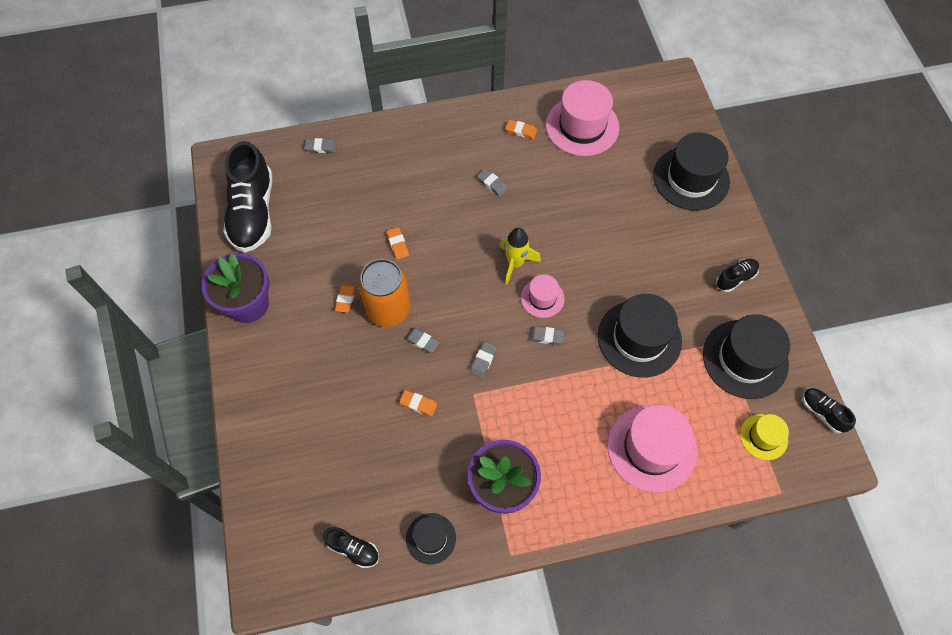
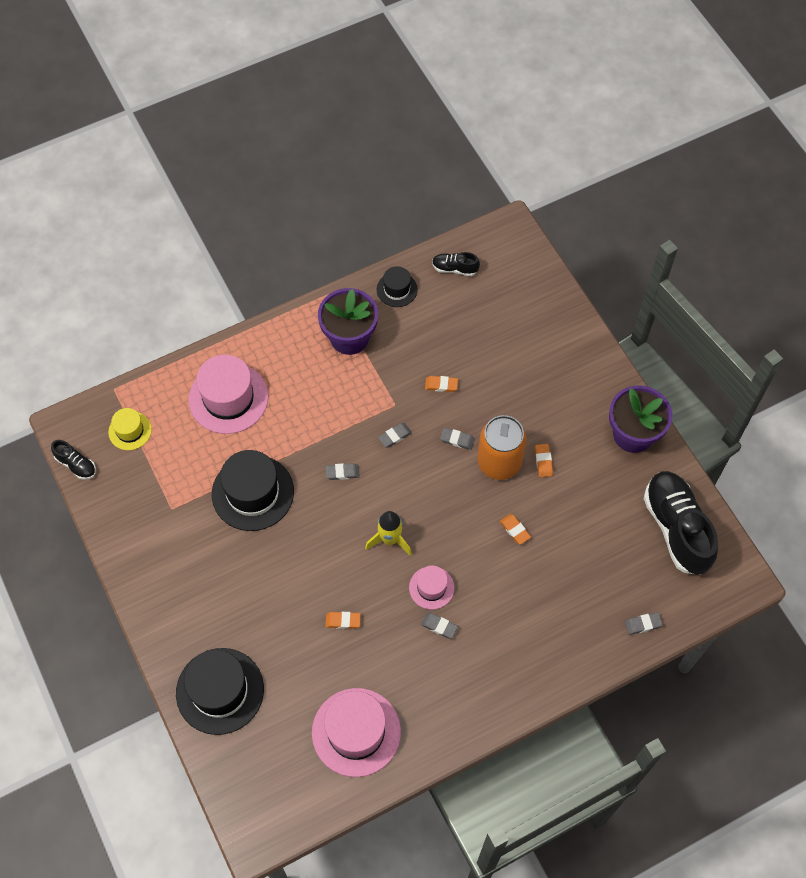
camera: 165 degrees right, 0 degrees up
(483, 360) = (395, 436): grey eraser -> grey eraser turned 45 degrees clockwise
(521, 131) = (426, 706): orange eraser -> orange eraser (343, 621)
(542, 298) = (354, 510): pink hat -> pink hat (431, 587)
(735, 278) = (163, 579): black shoe -> none
(745, 359) = (149, 497): black hat -> none

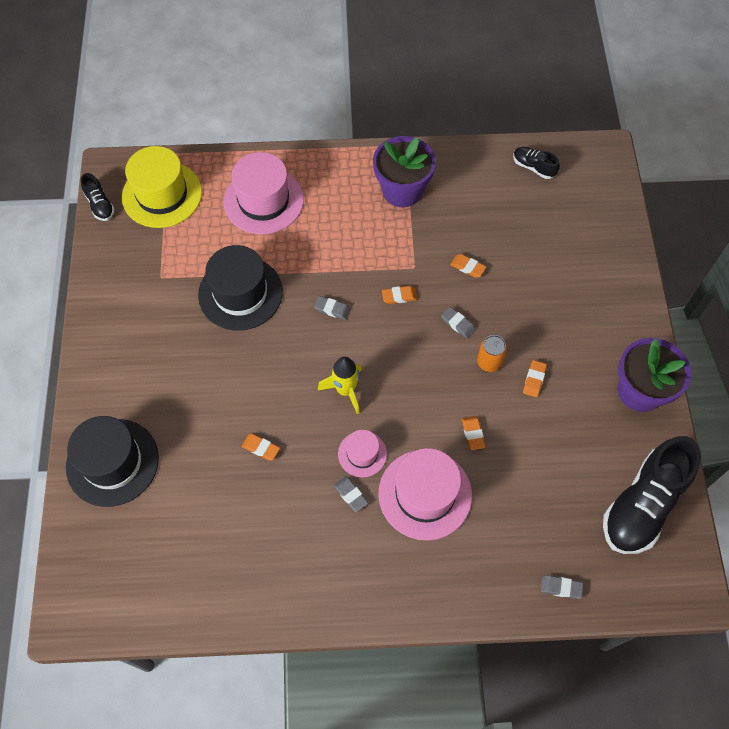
camera: 25 degrees right, 0 degrees up
(130, 431) = (162, 194): yellow hat -> yellow hat, size x1.87
(356, 732) = (217, 562): pink hat -> pink hat (425, 494)
(395, 436) = (399, 296): grey eraser -> orange eraser
(397, 289) = (468, 165): black hat -> none
(499, 462) = (489, 362): orange can -> orange can, size x0.53
(676, 528) = (643, 504): black shoe -> black shoe turned 150 degrees counterclockwise

